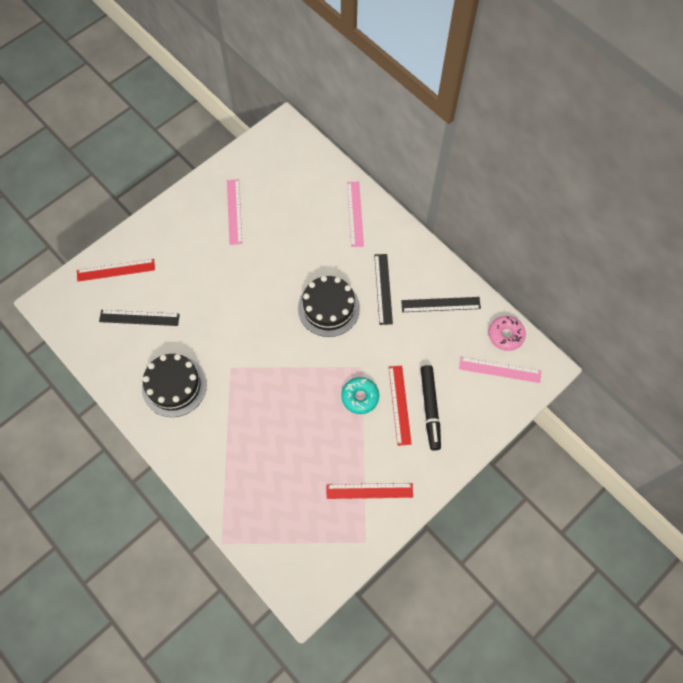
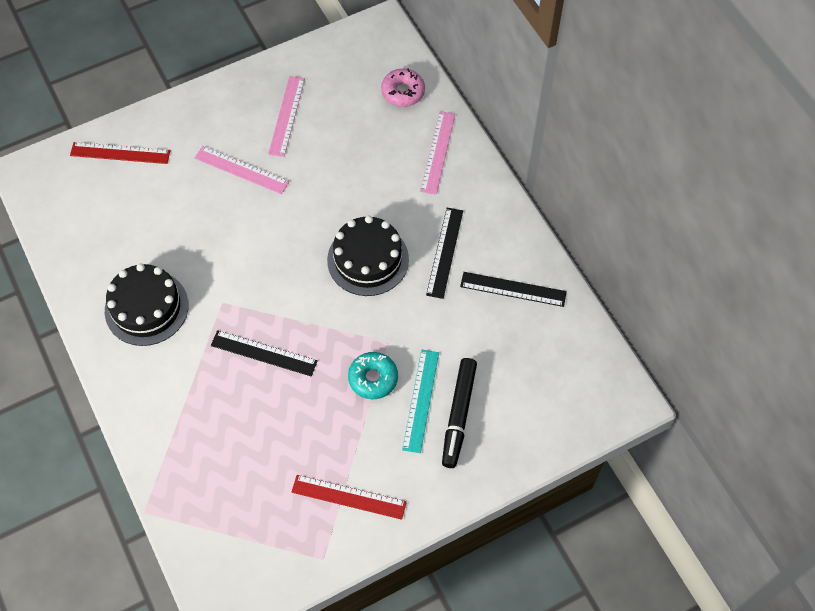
camera: 15 degrees right, 5 degrees down
(139, 318) = (130, 216): black ruler -> black ruler (264, 353)
(399, 405) = (421, 400): red ruler -> turquoise ruler
(500, 370) = (565, 389): pink ruler -> pink ruler (241, 170)
(505, 335) = (586, 348): pink donut -> pink donut (403, 92)

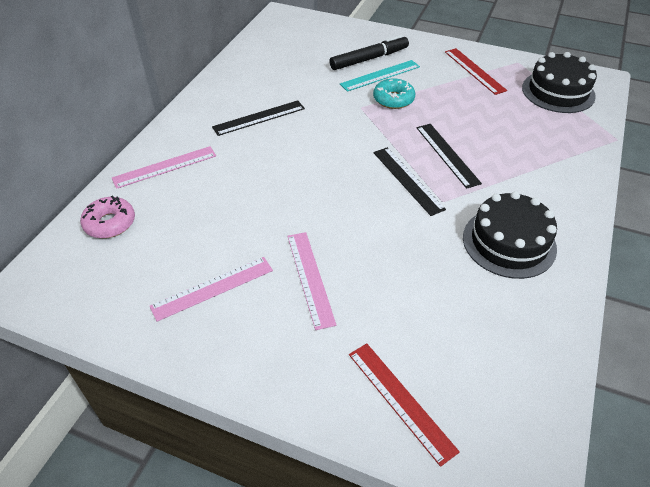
camera: 130 degrees left, 15 degrees down
(368, 259) = (309, 149): black cake -> black cake (558, 92)
(513, 289) = (254, 78): black ruler -> black ruler (407, 180)

